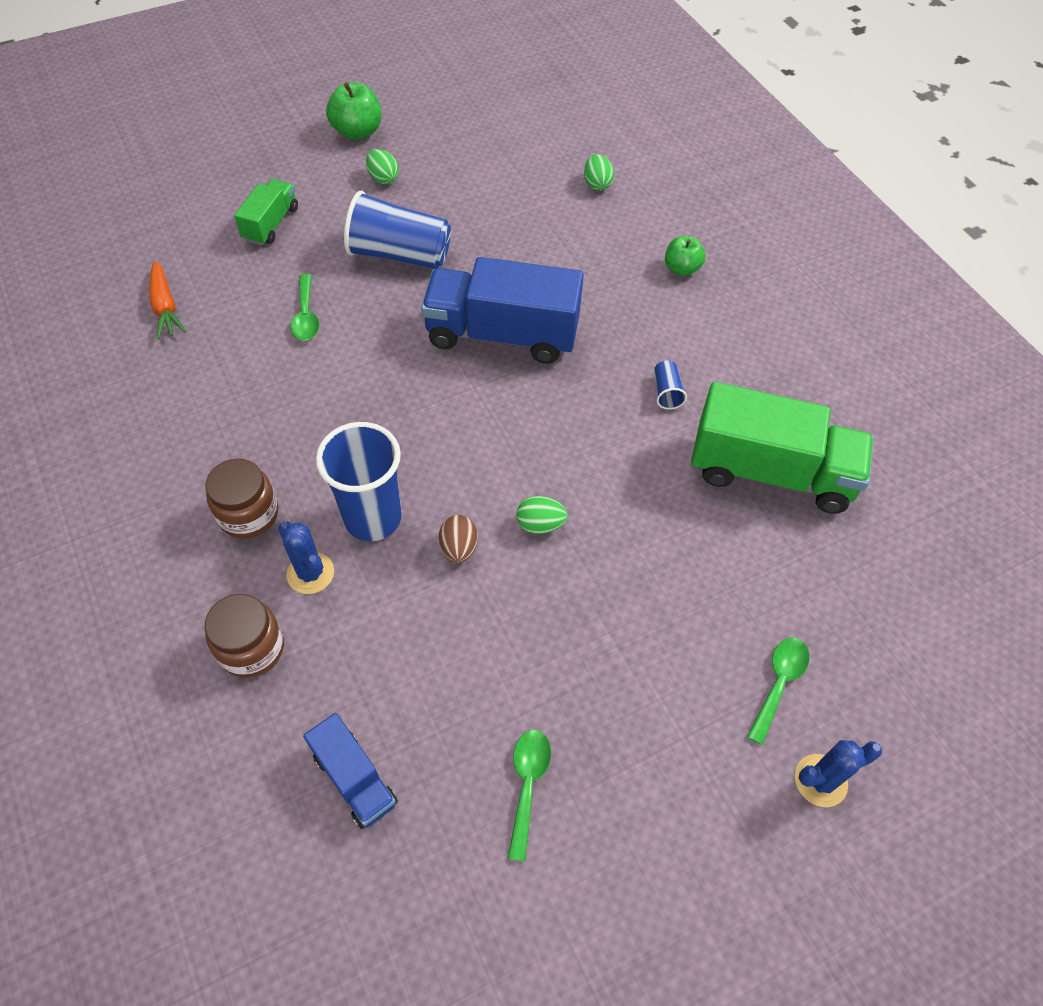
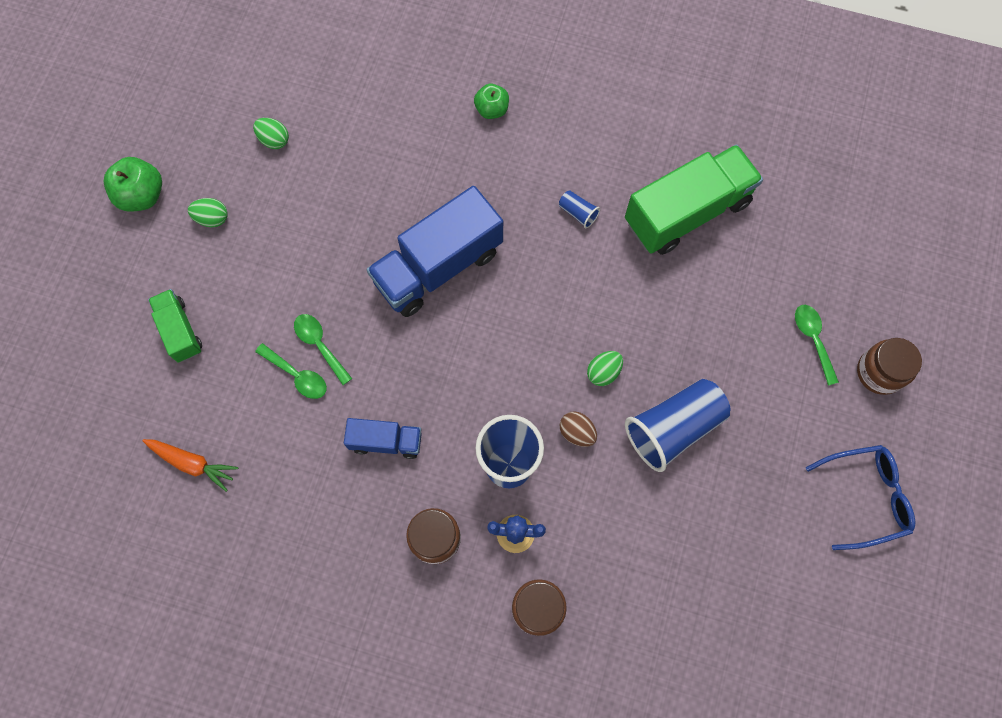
camera: 45 degrees left, 15 degrees up
(355, 779) = (674, 612): blue truck -> blue truck (386, 441)
(399, 254) = (300, 269): blue cup -> blue cup (673, 428)
(527, 785) = (756, 522): green spoon -> green spoon (320, 345)
(597, 184) = (365, 88): green egg -> green egg (274, 140)
(667, 880) = (864, 497): none -> blue glasses
(820, 780) = (879, 372): blue cactus -> brown jar

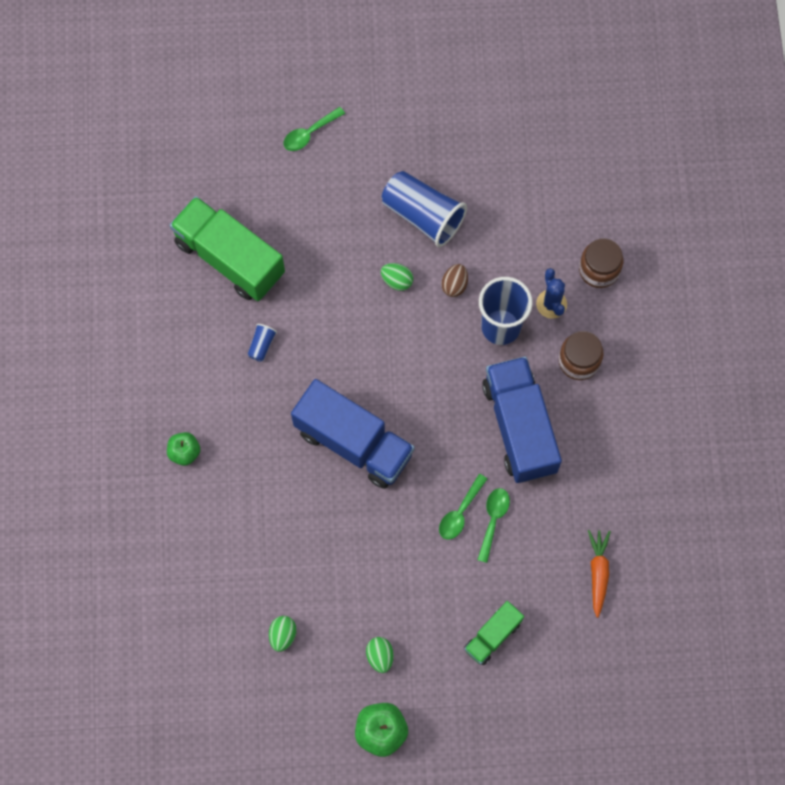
camera: 110 degrees left, 0 degrees up
(386, 441) = (519, 427): blue truck -> blue truck, size x1.92
(864, 497) = (424, 68): blue glasses -> none
(879, 372) = (319, 80): brown jar -> none

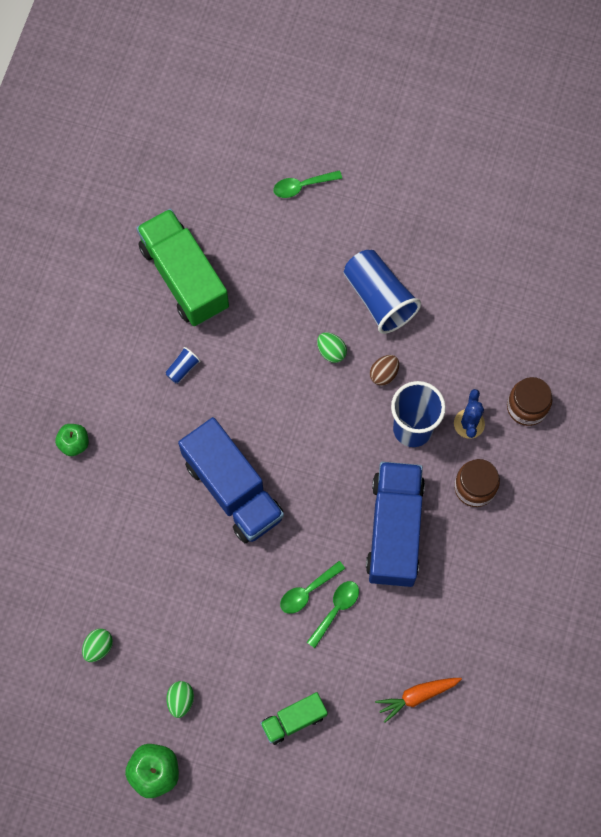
camera: 20 degrees right, 0 degrees up
(598, 572) = (417, 696): orange carrot -> orange carrot turned 135 degrees counterclockwise

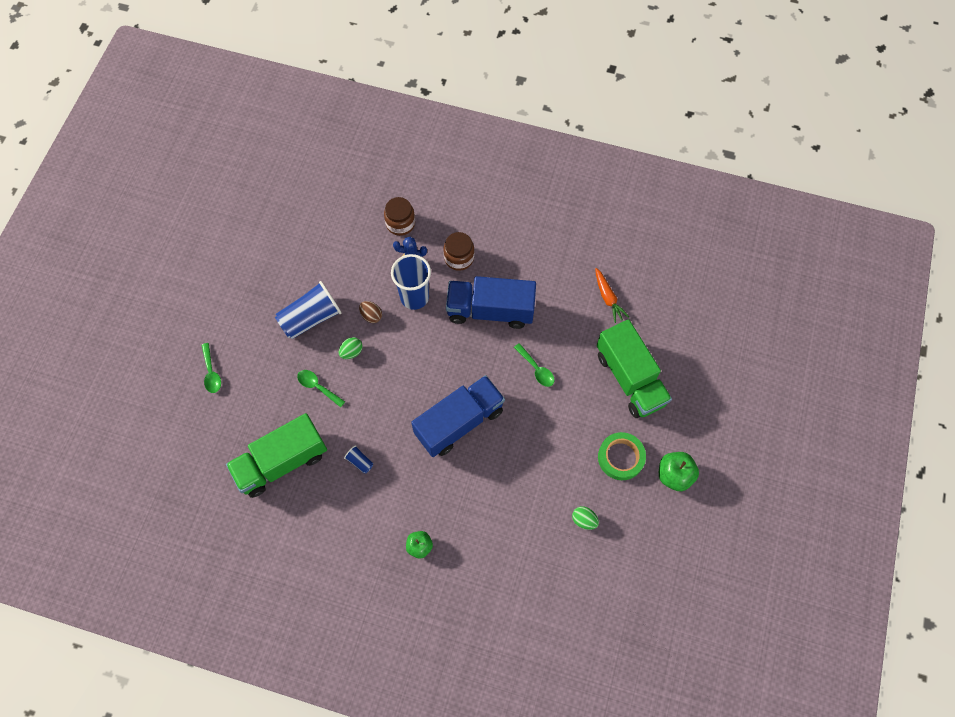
camera: 90 degrees left, 5 degrees down
(181, 700) = (620, 457): green egg -> green tape
(294, 720) = (630, 378): green truck -> green truck, size x1.92
(336, 609) = (549, 350): green spoon -> green spoon (317, 387)

